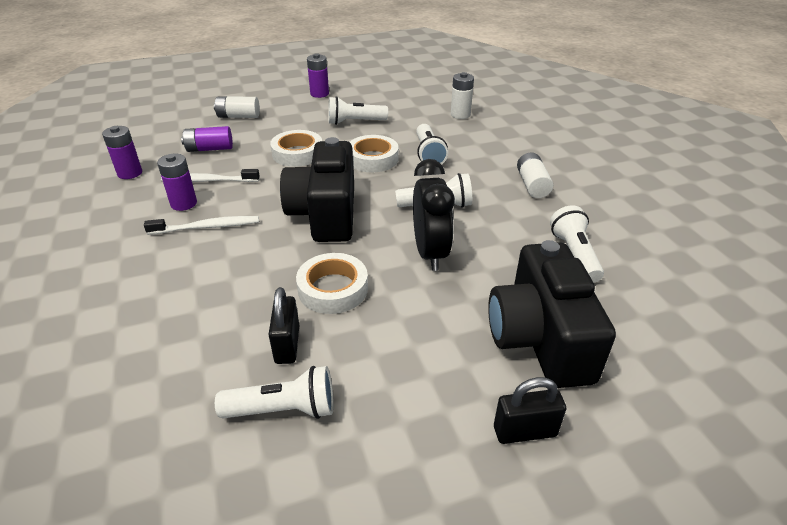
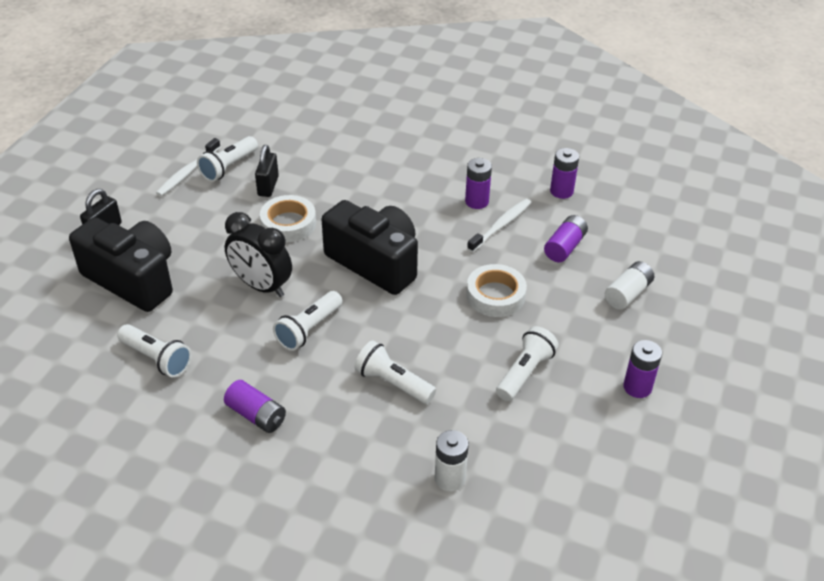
camera: 130 degrees right, 5 degrees up
(206, 227) = (429, 200): white toothbrush -> white toothbrush (188, 172)
(287, 344) = (268, 186): black padlock -> black padlock turned 60 degrees clockwise
(372, 159) = (429, 338): white tape -> none
(532, 185) = (256, 415): white battery -> purple battery

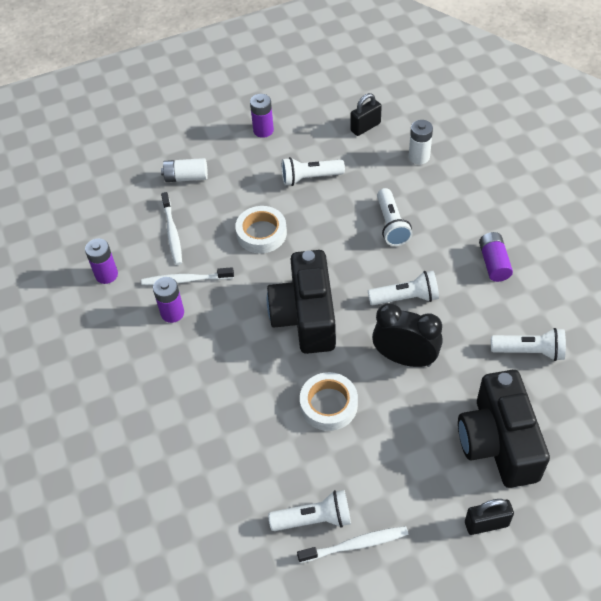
camera: 130 degrees left, 10 degrees up
(156, 358) = (529, 351): white flashlight -> white flashlight turned 105 degrees clockwise
(261, 286) = (405, 358): black clock -> black clock turned 60 degrees counterclockwise
(268, 186) = (303, 463): black padlock -> black padlock (365, 127)
(564, 247) = (172, 232): purple battery -> white toothbrush

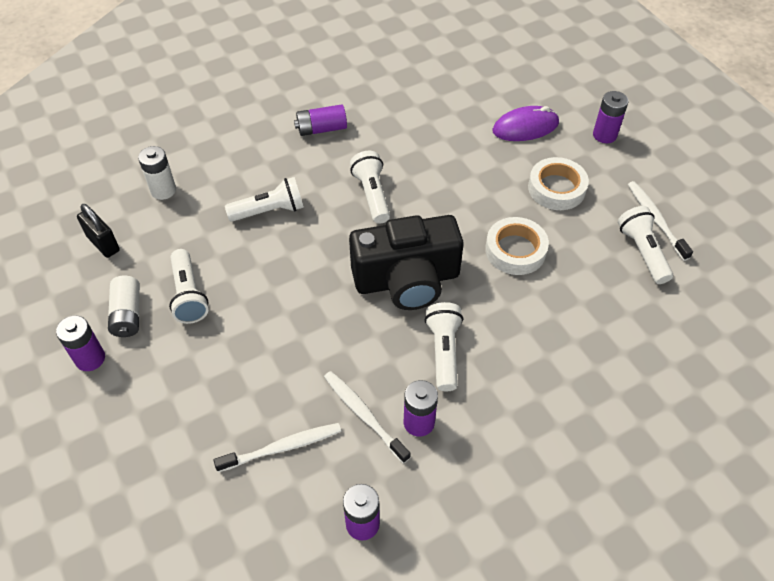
camera: 100 degrees left, 0 degrees up
(186, 177) = (174, 447): white battery -> white battery (128, 314)
(186, 280) = (364, 415): white toothbrush -> white toothbrush turned 150 degrees clockwise
(261, 233) = (283, 338): white tape -> white tape (556, 188)
(405, 358) = (448, 193): black clock -> none
(486, 523) = (604, 135): black padlock -> purple battery
(498, 442) = (525, 127): black camera -> purple mouse
(529, 351) = (425, 106): white flashlight -> white flashlight (444, 351)

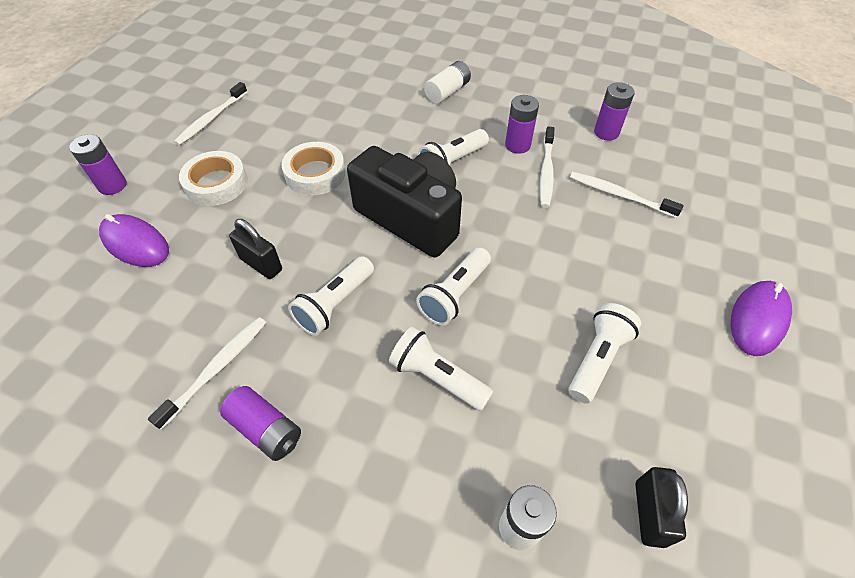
camera: 130 degrees left, 0 degrees up
(90, 358) = (738, 377): purple battery -> none
(96, 418) = (758, 319): none -> purple mouse
(128, 314) = (673, 391): white battery -> white battery (447, 92)
(381, 126) = (216, 369): none -> white toothbrush
(444, 176) = (261, 264): none -> black padlock
(642, 252) = (255, 113): white flashlight -> white flashlight (455, 294)

